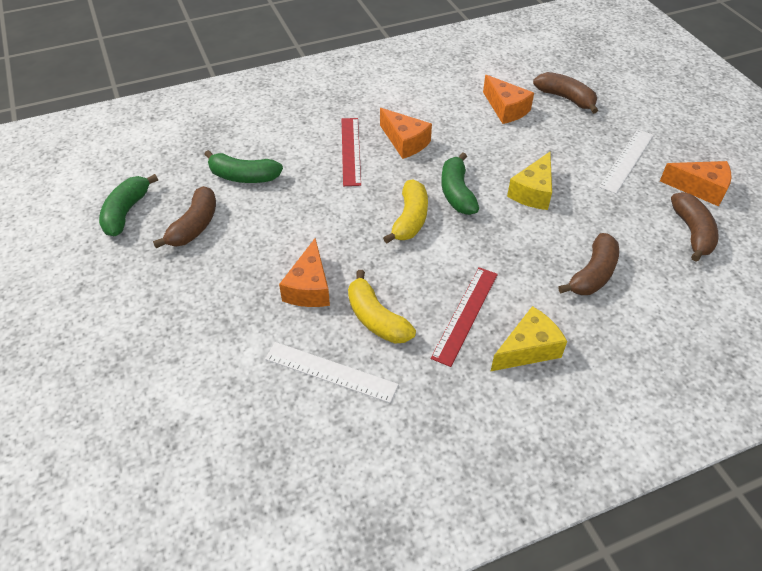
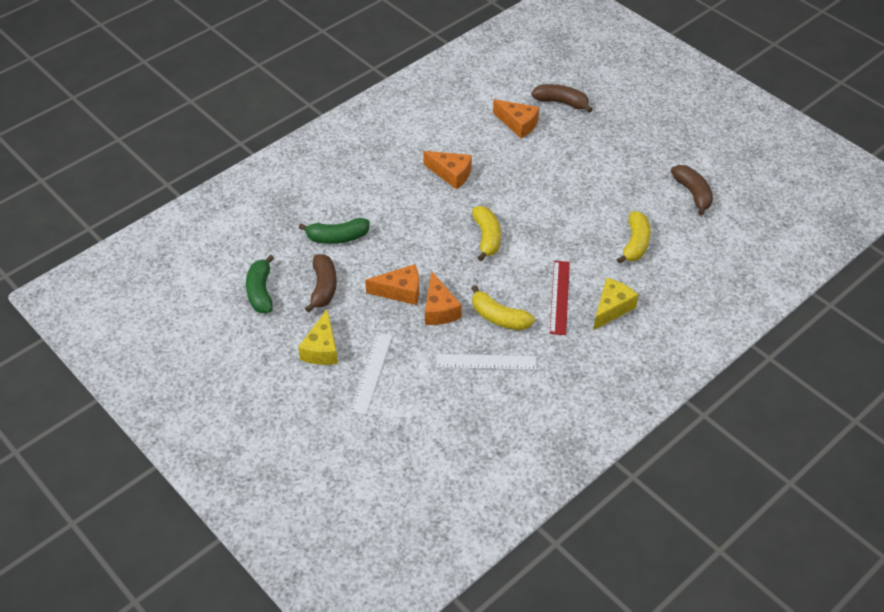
camera: 20 degrees left, 0 degrees up
(351, 151) = (412, 193): red ruler -> none
(457, 193) = (512, 207): green banana -> none
(533, 192) = (568, 191): yellow cheese -> yellow cheese (322, 349)
(593, 274) = (635, 243): brown banana -> yellow banana
(627, 160) = (628, 147): white ruler -> white ruler (371, 372)
(700, 188) = (688, 157): orange cheese -> orange cheese (400, 291)

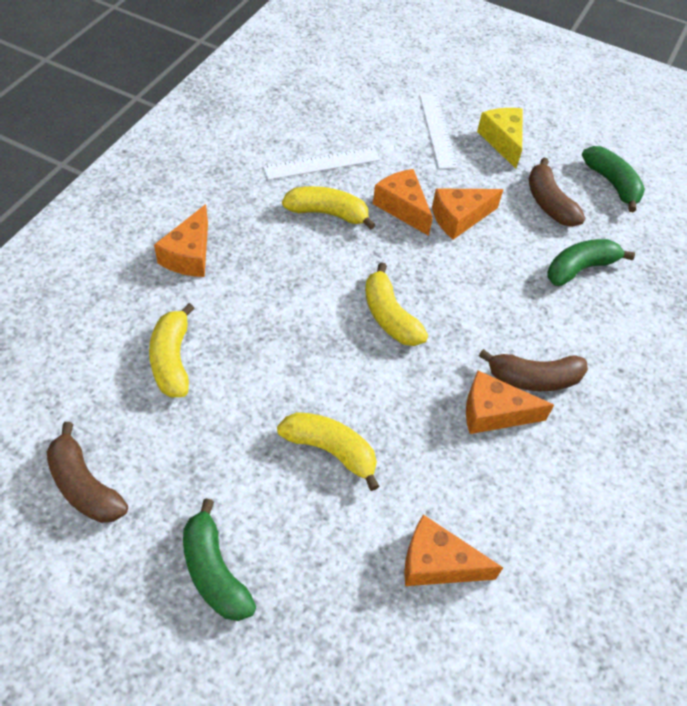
camera: 155 degrees right, 5 degrees up
(553, 178) = (330, 450): none -> yellow banana
(559, 297) = (261, 255): red ruler -> none
(561, 102) = (378, 656): brown banana -> brown banana (533, 378)
(611, 308) = (189, 255): yellow cheese -> orange cheese
(629, 145) = (214, 571): none -> green banana

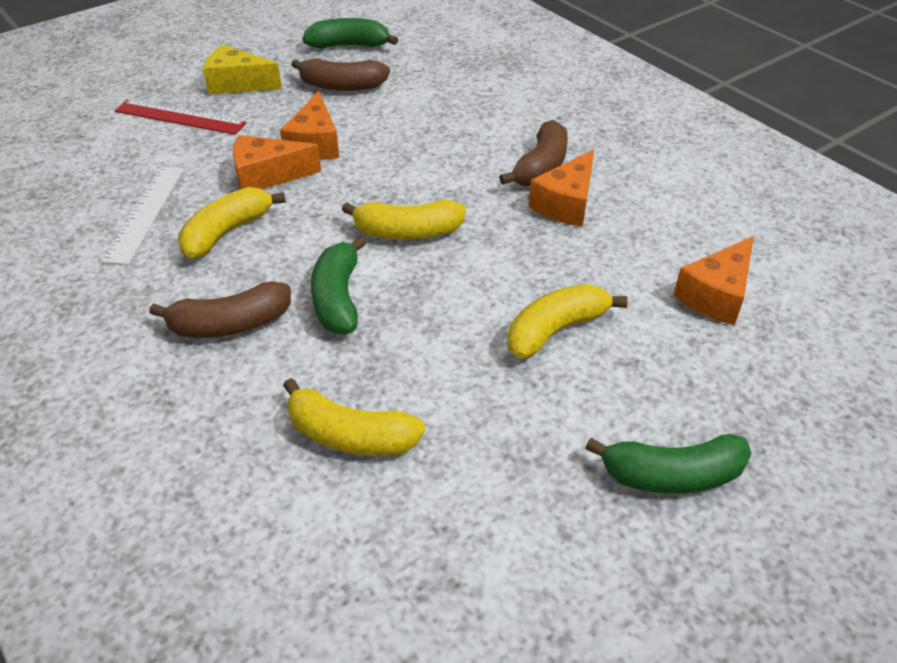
camera: 60 degrees left, 10 degrees down
(85, 486) = (500, 583): brown banana -> brown banana (230, 324)
(189, 255) = (190, 372): orange cheese -> none
(437, 130) = (180, 117): white ruler -> red ruler
(580, 268) = (434, 97): green banana -> green banana (338, 298)

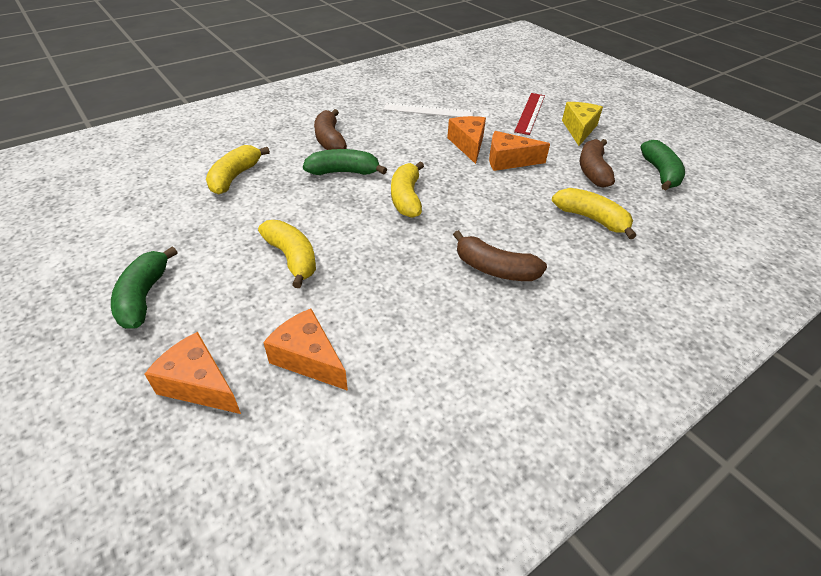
camera: 90 degrees right, 0 degrees up
(227, 232) = (409, 135): yellow banana -> yellow banana (591, 219)
(566, 203) = (441, 279): orange cheese -> orange cheese (199, 384)

